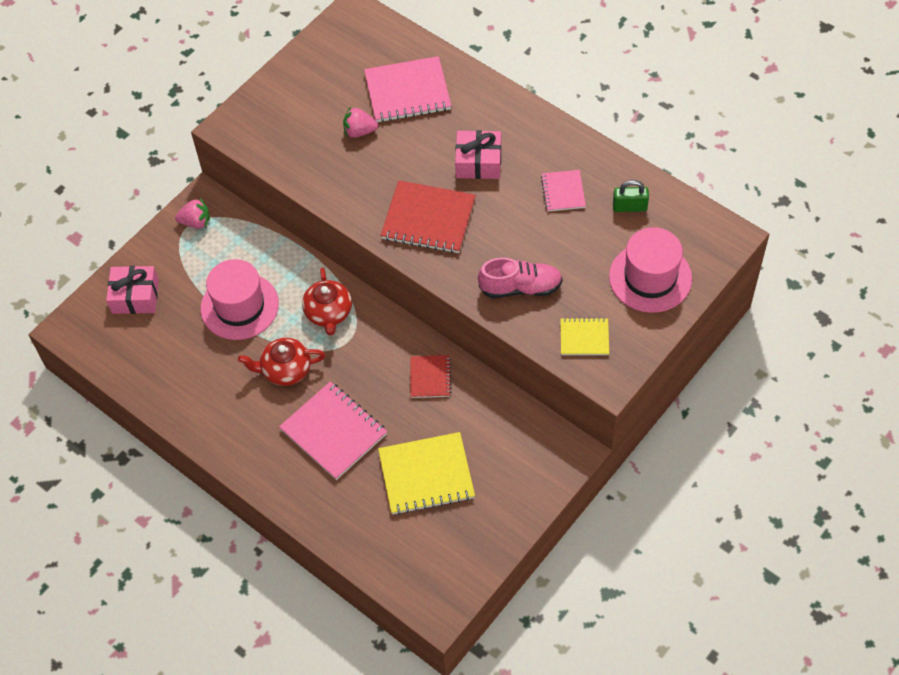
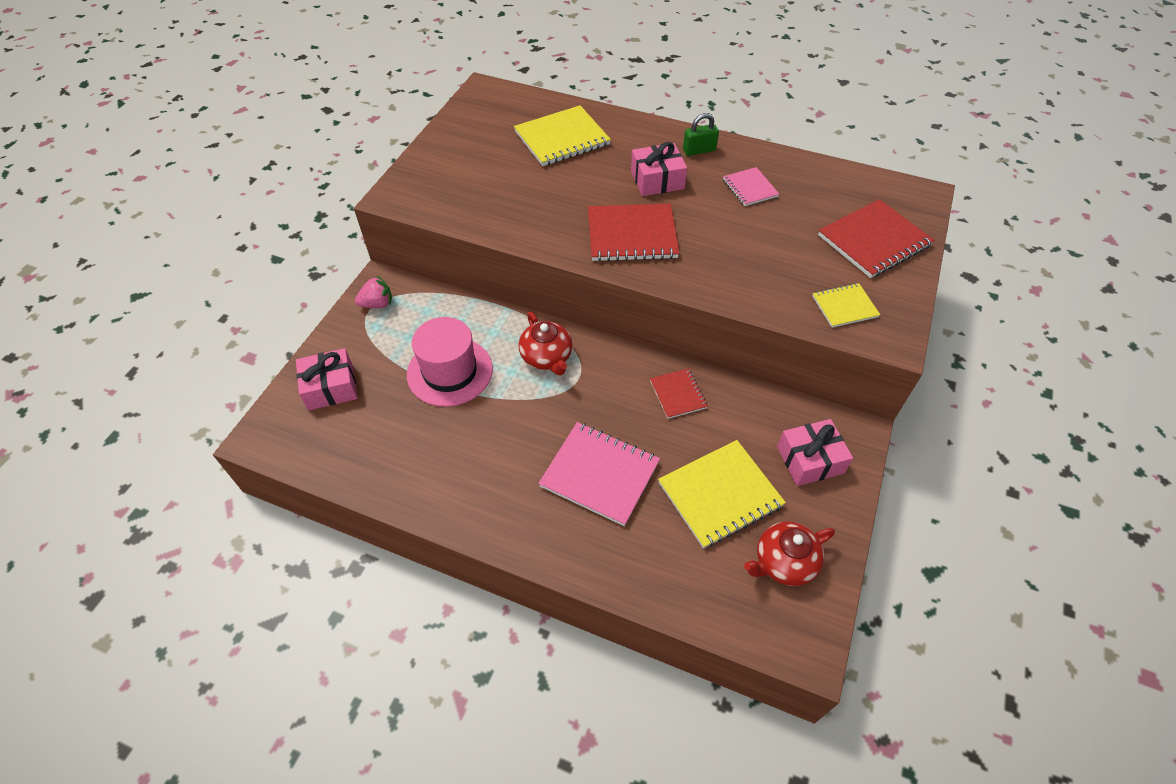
camera: 20 degrees left, 5 degrees down
(285, 370) = (522, 423): red teapot -> red teapot (783, 562)
(359, 131) = (529, 176): pink strawberry -> none
(407, 92) = (562, 138): pink notebook -> yellow notebook
(517, 465) = (810, 460): none -> pink gift
(520, 287) = (755, 275): pink shoe -> none
(629, 207) = (818, 188): green padlock -> green padlock (699, 150)
(650, 277) = (874, 241): pink hat -> red notebook

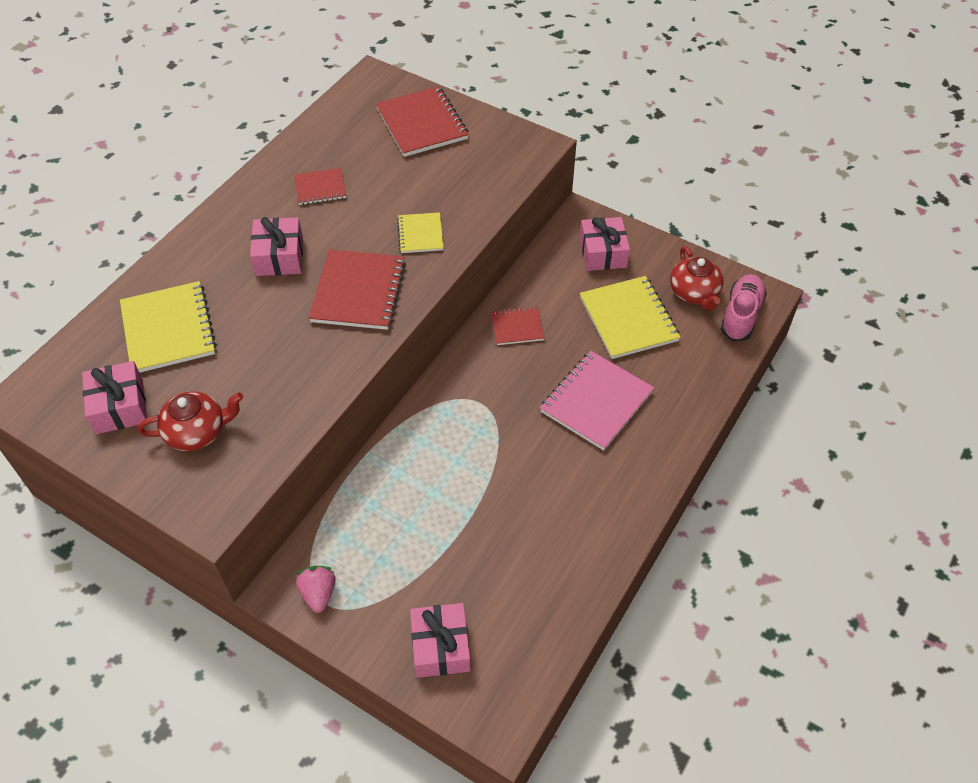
camera: 80 degrees left, 0 degrees up
(450, 371) = (445, 519): pink hat -> none
(484, 132) = (119, 406): none -> pink gift
(547, 357) = (446, 426): red teapot -> red teapot (197, 432)
(699, 150) = (244, 214): green padlock -> none
(749, 188) = (320, 188): pink notebook -> red notebook
(765, 619) = (741, 315): none -> pink shoe
(844, 306) = (496, 163): yellow notebook -> yellow notebook (420, 234)

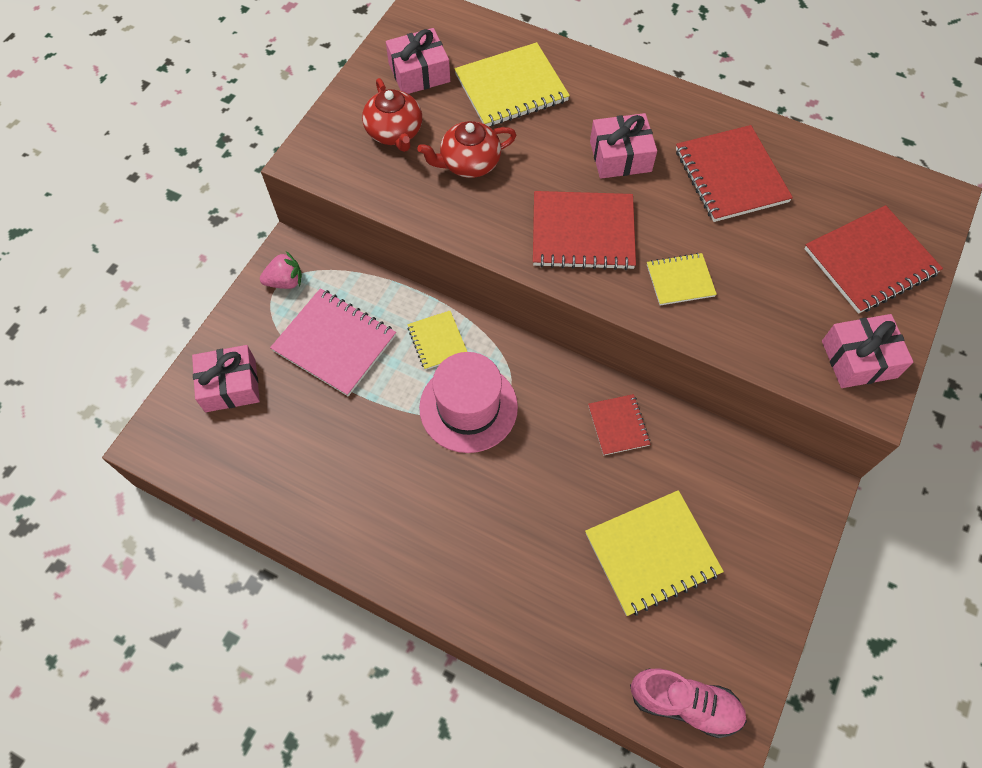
camera: 85 degrees right, 10 degrees up
(320, 188) = (730, 176): red notebook -> red notebook, size x1.78
(415, 454) = (437, 341): none -> yellow notebook
(489, 433) = (468, 407): none -> pink hat
(596, 401) = (521, 517): pink notebook -> pink notebook (335, 343)
(603, 253) = (758, 519): pink gift -> pink gift (859, 359)
(694, 293) = (712, 640): red teapot -> red teapot (469, 163)

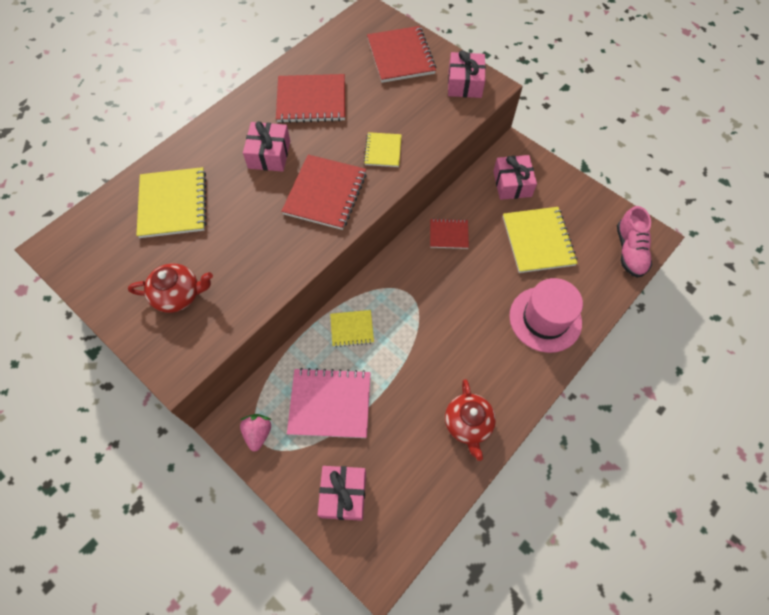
camera: 75 degrees left, 0 degrees up
(335, 343) = (330, 403): pink notebook -> pink notebook turned 45 degrees clockwise
(419, 73) = (124, 264): pink gift -> pink gift (512, 184)
(468, 407) = (411, 320): pink hat -> pink hat (545, 319)
(469, 163) = (233, 249): red teapot -> red teapot (468, 424)
(684, 703) = (629, 251): pink shoe -> pink shoe turned 150 degrees clockwise

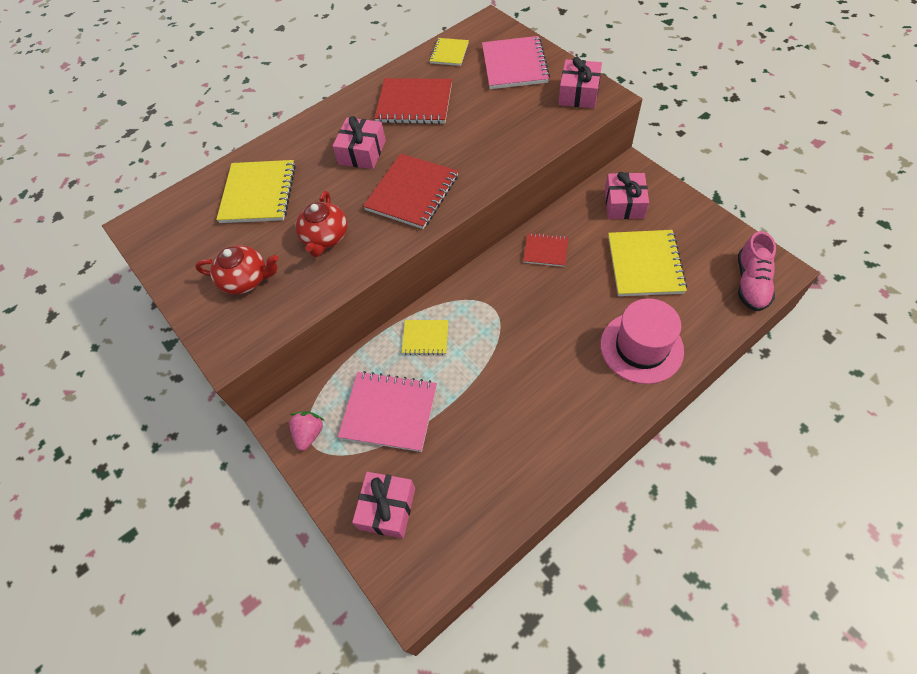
camera: 15 degrees right, 5 degrees down
(383, 151) = (479, 155): yellow notebook -> yellow notebook (449, 53)
(401, 56) = (514, 65): red notebook -> pink notebook
(468, 424) = (536, 450): red teapot -> red teapot (325, 237)

